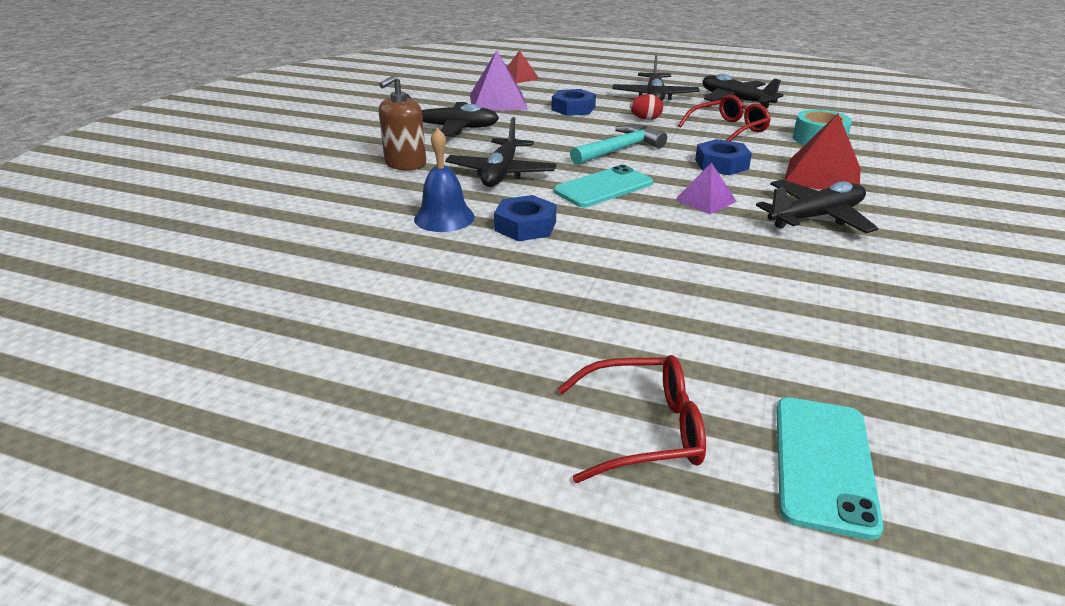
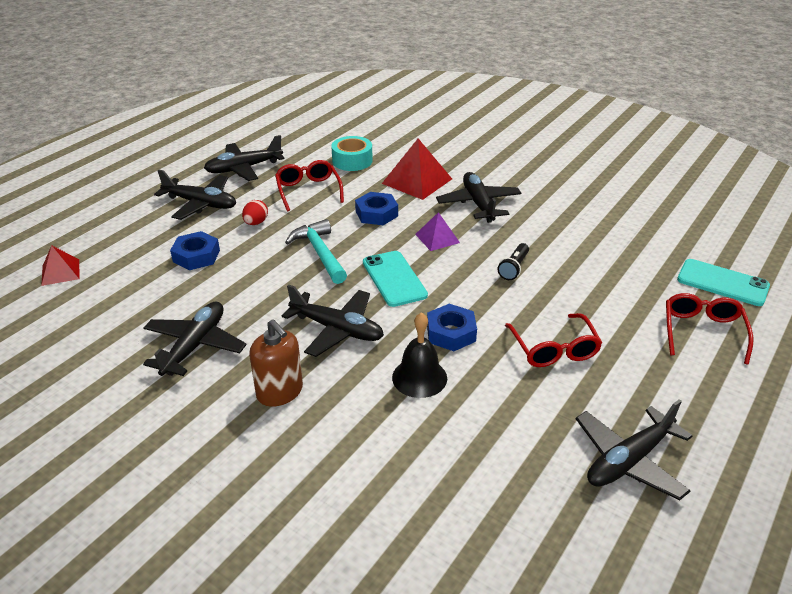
camera: 75 degrees left, 5 degrees up
(332, 355) = (629, 460): none -> black plane
(444, 218) = (419, 377): blue bell -> black bell
(498, 102) = (134, 301): purple pyramid -> none
(529, 291) = (553, 348): none -> red glasses
(685, 253) = (514, 268): none -> black flashlight

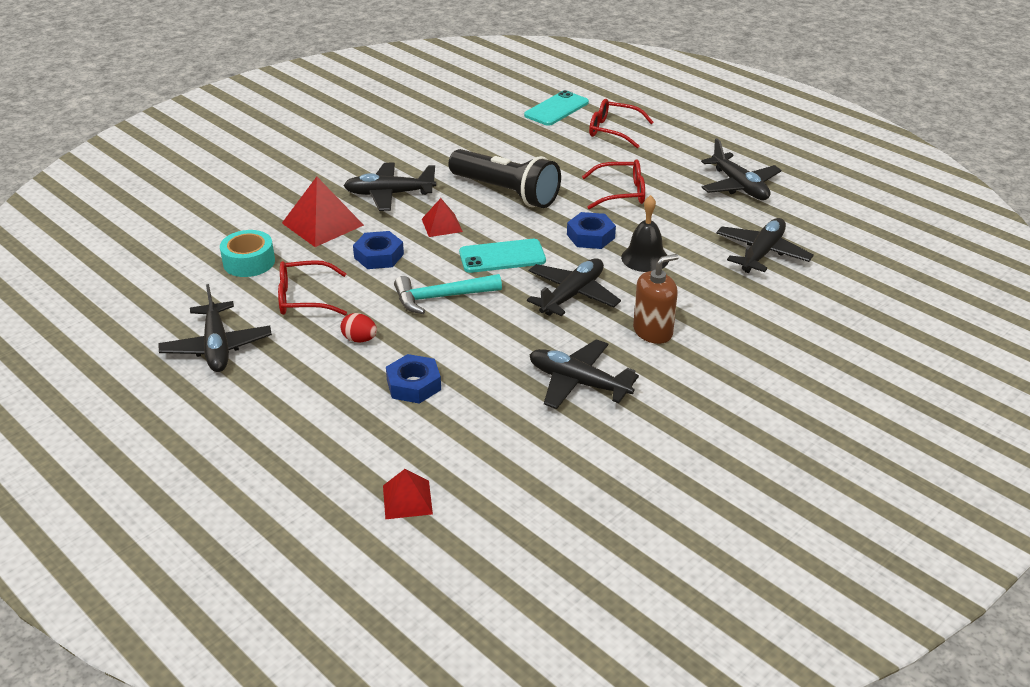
camera: 80 degrees left, 0 degrees up
(200, 204) = (292, 383): black plane -> black plane (762, 253)
(437, 238) = (441, 225): purple pyramid -> red pyramid
(514, 268) = (506, 192): black flashlight -> black flashlight, size x2.33

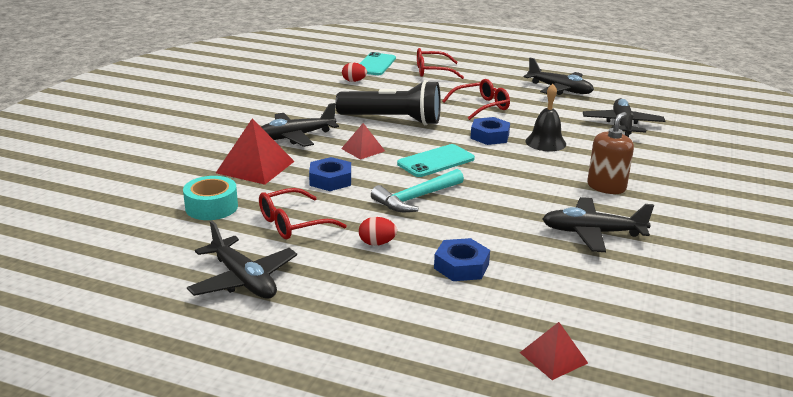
camera: 25 degrees left, 10 degrees down
(512, 129) = (354, 81): none -> red egg
(572, 295) = (519, 176): black plane -> none

